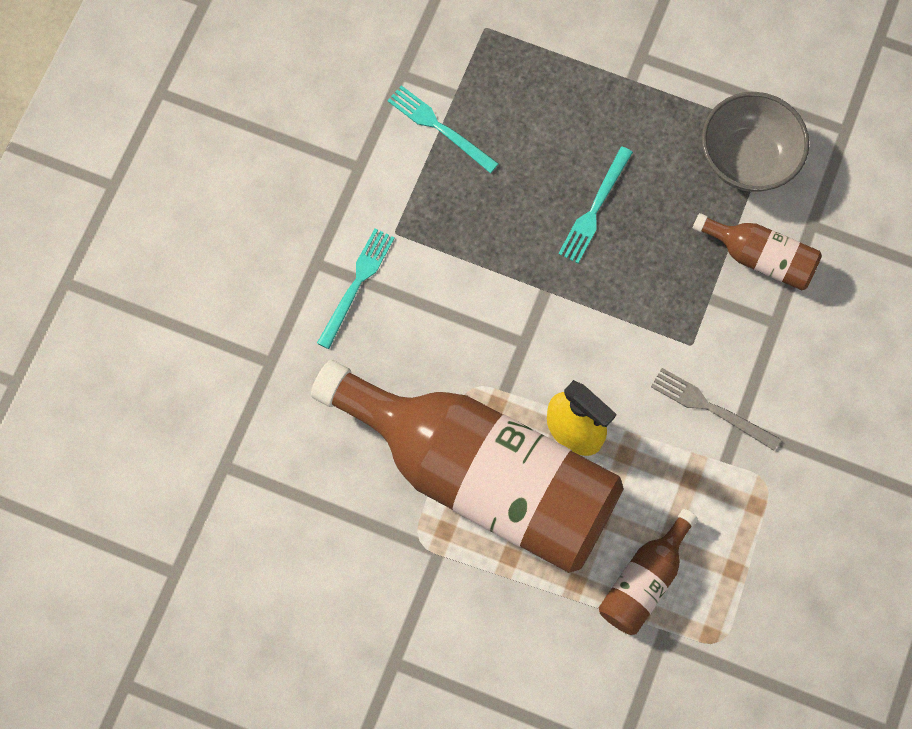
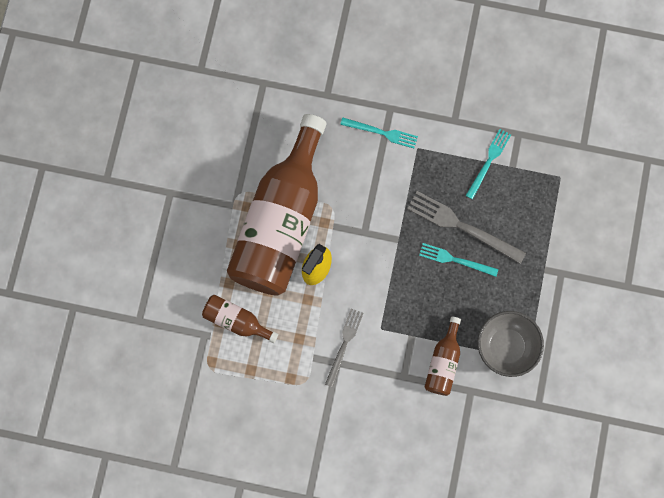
camera: 80 degrees right, 5 degrees up
(540, 188) = (462, 226): none -> grey fork

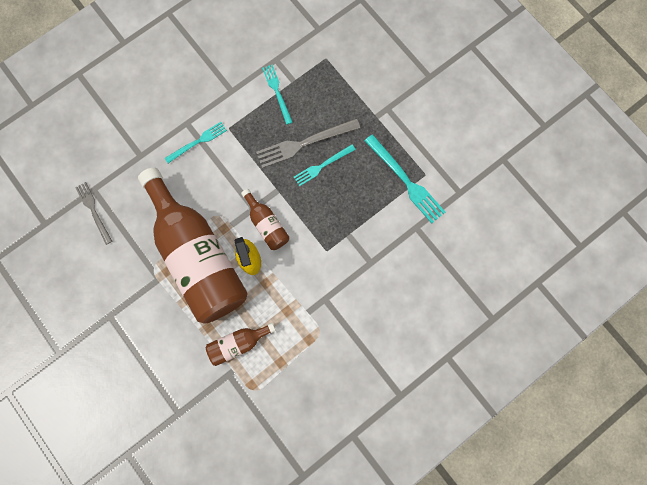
camera: 50 degrees left, 0 degrees up
(344, 344) = (316, 284): grey fork -> grey fork (93, 211)
(443, 362) = (383, 229): brown bottle -> brown bottle (267, 224)
(506, 346) = (406, 181): grey bowl -> turquoise fork

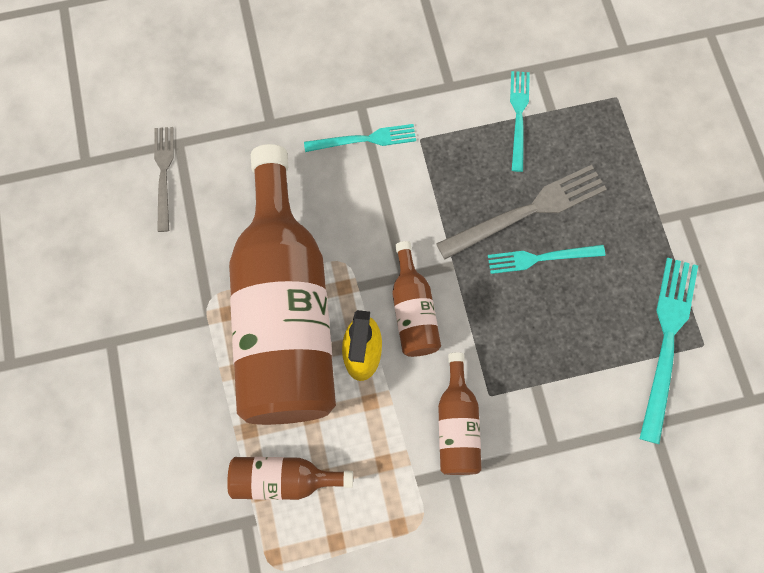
camera: 25 degrees right, 5 degrees down
(304, 143) = (527, 211): grey fork -> grey fork turned 150 degrees clockwise
(316, 274) = (457, 424): none -> brown bottle
(406, 181) = (667, 341): turquoise fork -> turquoise fork turned 150 degrees counterclockwise

